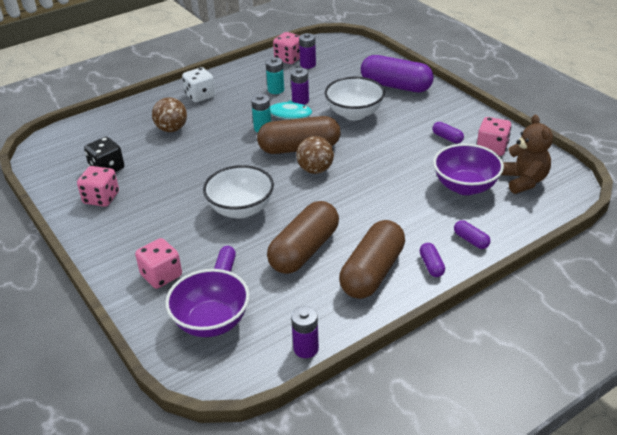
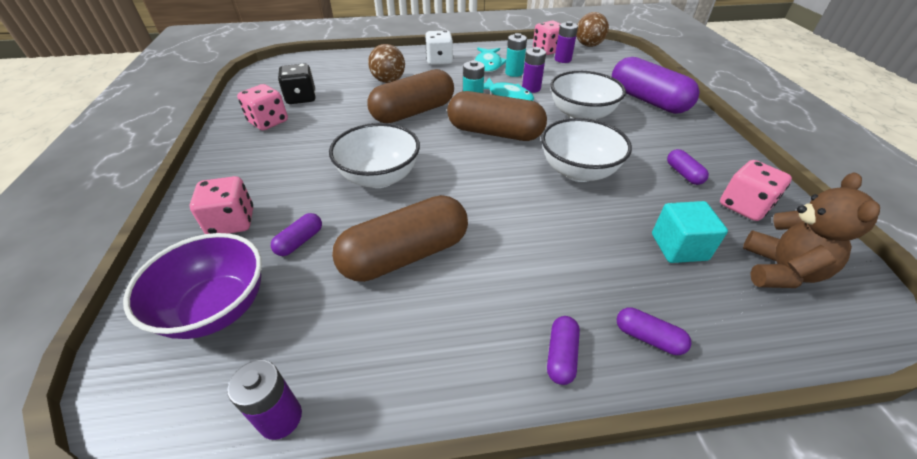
camera: 25 degrees right, 5 degrees up
(247, 88) = (488, 64): none -> turquoise fish
(315, 170) = (494, 161): brown ball -> brown ball (588, 45)
(372, 272) = (467, 327): brown capsule -> brown capsule (413, 112)
(378, 158) = (578, 171): none -> white bowl
(465, 187) = (679, 247): purple bowl -> turquoise cube
(471, 240) = (648, 338): purple capsule -> purple capsule turned 45 degrees counterclockwise

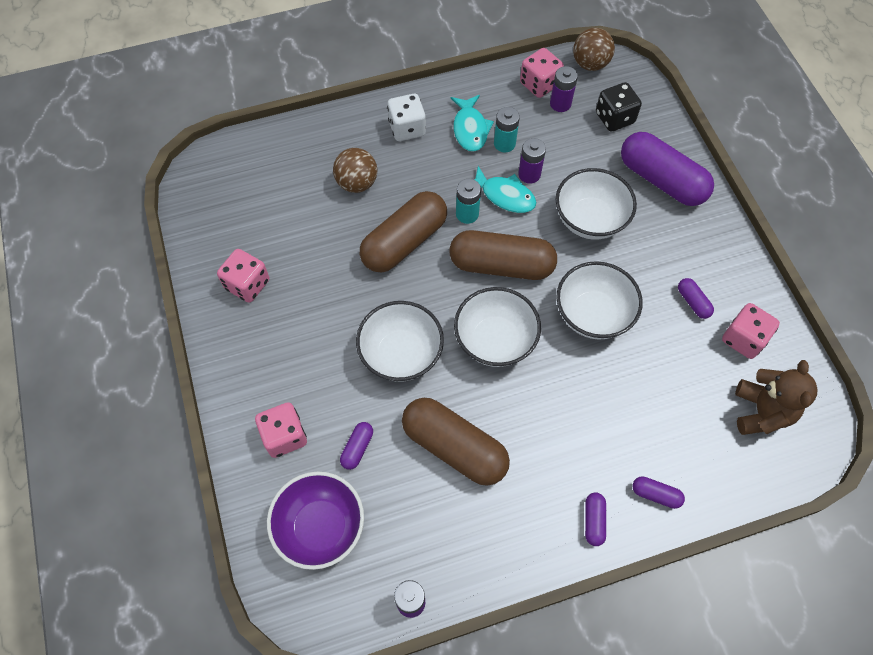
camera: 10 degrees left, 20 degrees up
(301, 98) = (265, 234): black dice -> black dice (614, 118)
(405, 255) = (454, 447): brown capsule -> brown capsule turned 75 degrees clockwise
(475, 178) = (495, 340): none -> white bowl
(679, 247) = (683, 399): turquoise cube -> none

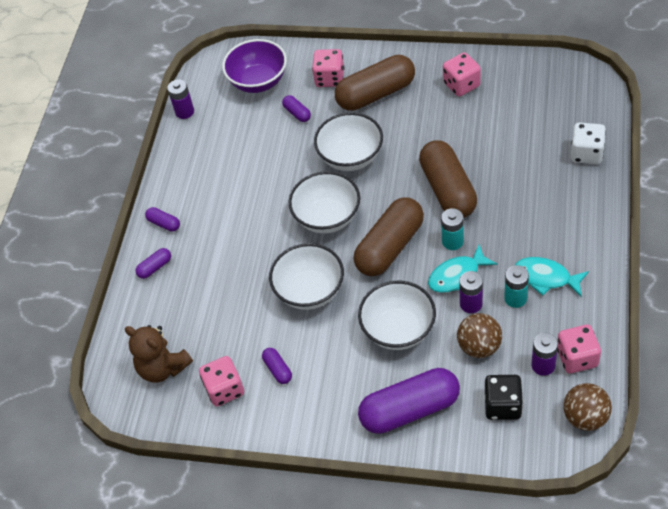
camera: 125 degrees right, 10 degrees down
(357, 183) = (524, 176): brown ball -> brown ball (479, 346)
(407, 128) = (569, 229): white dice -> white dice (586, 153)
(454, 447) = (263, 165): brown capsule -> brown capsule (376, 94)
(693, 302) = (277, 369): purple capsule -> purple capsule turned 60 degrees clockwise

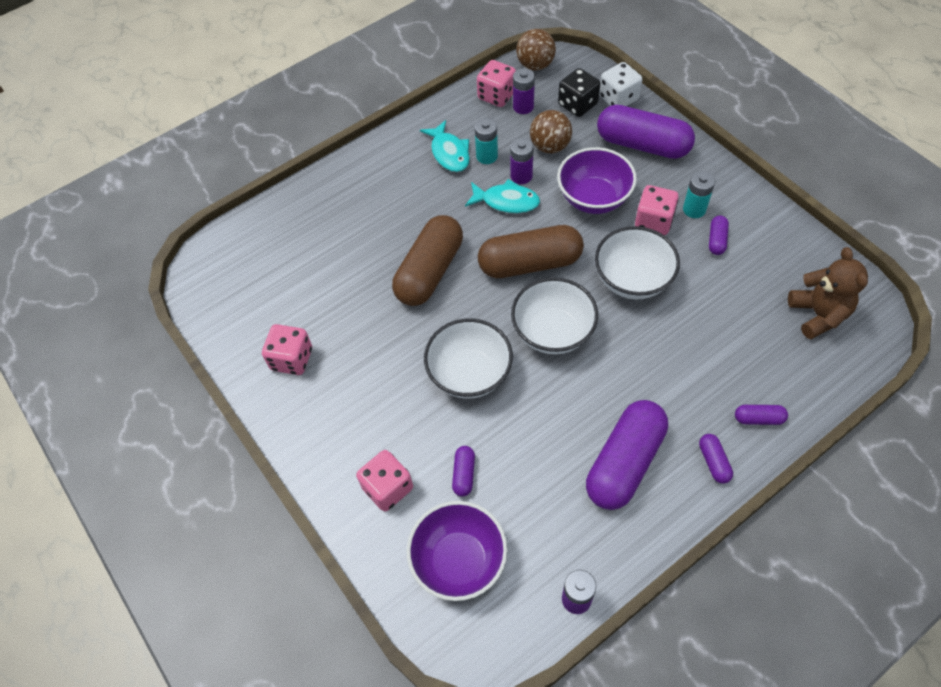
camera: 140 degrees left, 5 degrees up
(214, 185) = (625, 462): none -> purple capsule
(224, 389) = (774, 257): pink dice -> pink dice (653, 221)
(376, 94) = (370, 423): brown capsule -> none
(398, 330) = (593, 198): white bowl -> purple bowl
(452, 241) = (478, 228): turquoise battery -> turquoise battery (694, 209)
(586, 153) = (297, 211): white dice -> white dice (618, 98)

